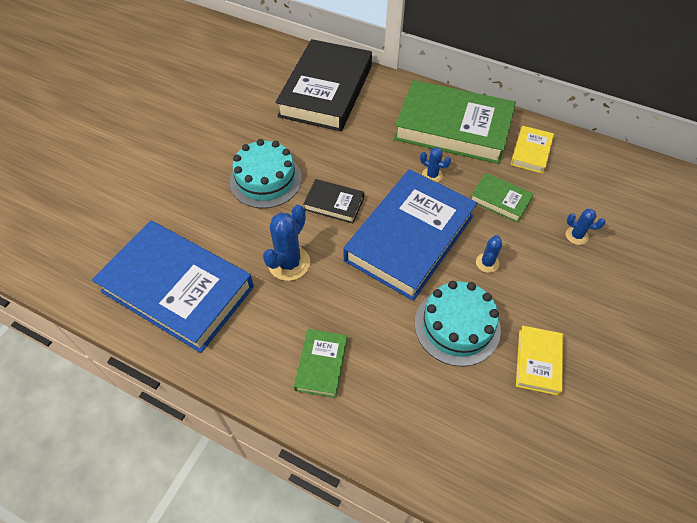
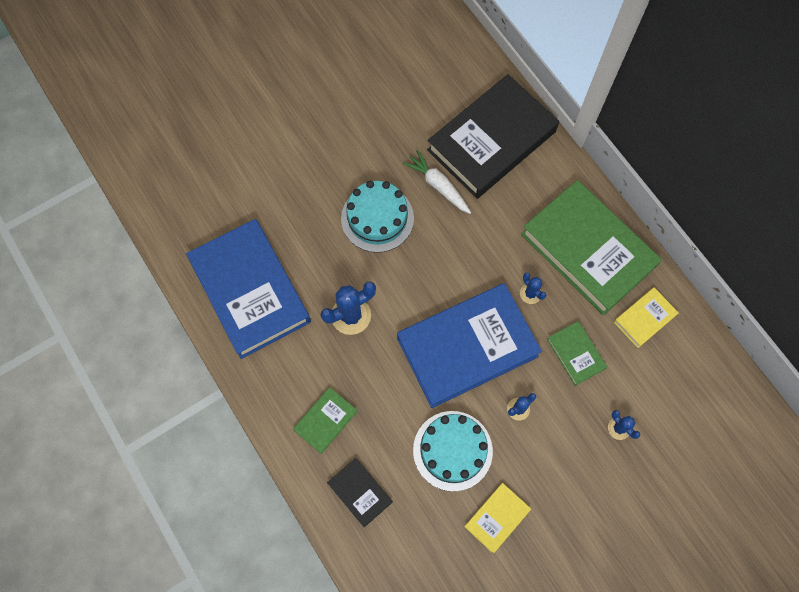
camera: 30 degrees right, 15 degrees up
(303, 136) = (438, 185): none -> white carrot
(334, 203) = (422, 276): black book -> black book (360, 492)

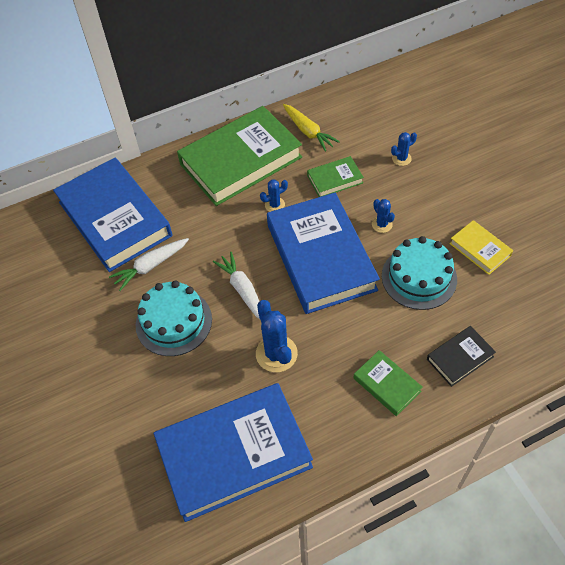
camera: 80 degrees left, 15 degrees down
(419, 275) = (242, 290): none -> white carrot
(491, 141) = (115, 219): black book -> blue book
(644, 318) = (308, 131): yellow book -> yellow carrot

